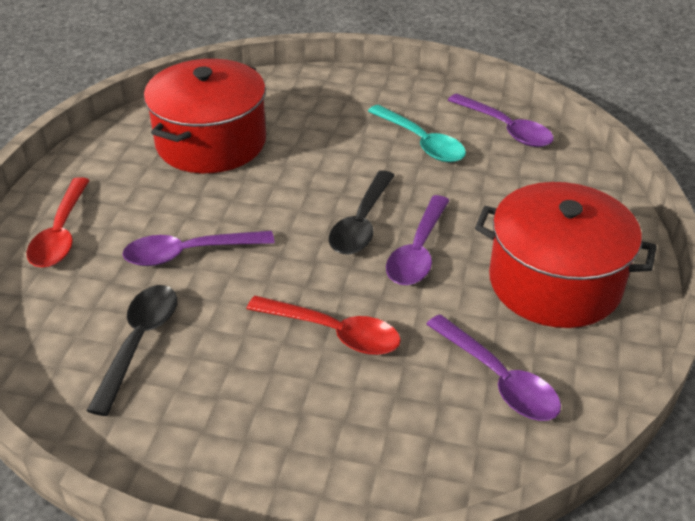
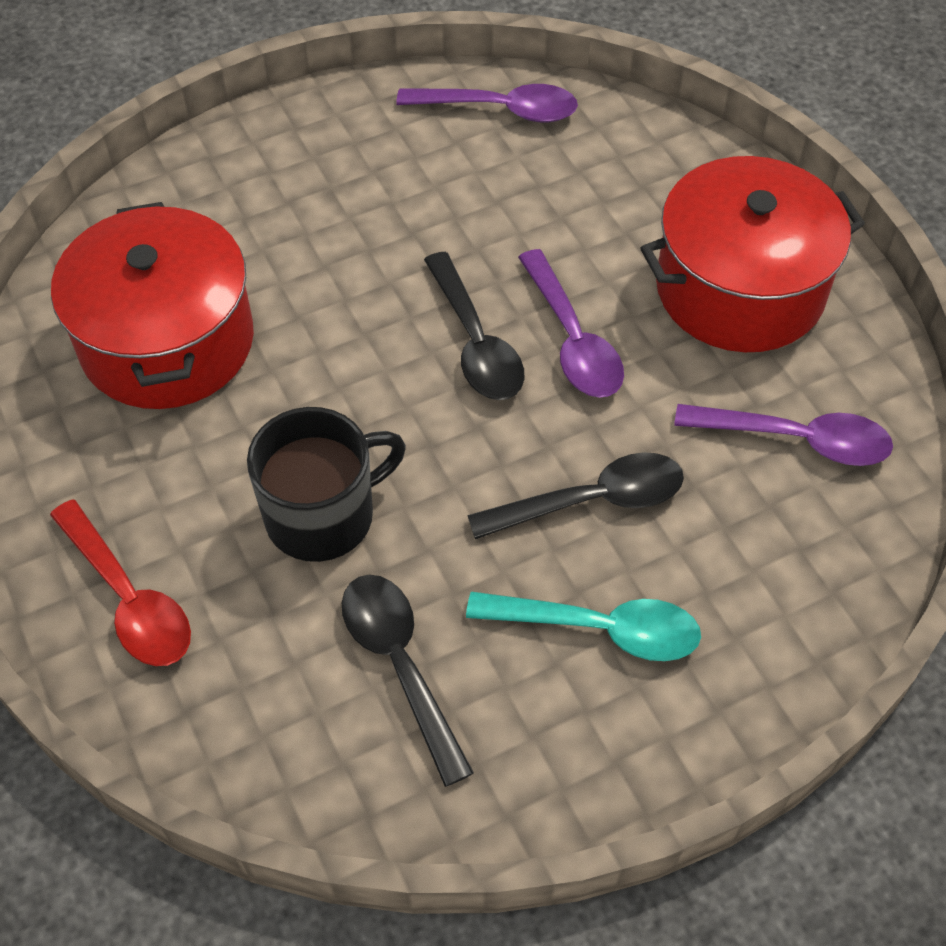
camera: 40 degrees left, 15 degrees up
(188, 253) = (323, 515): purple spoon -> black mug
(334, 333) = (592, 500): red spoon -> black spoon
(421, 142) = (426, 186): turquoise spoon -> turquoise spoon (599, 629)

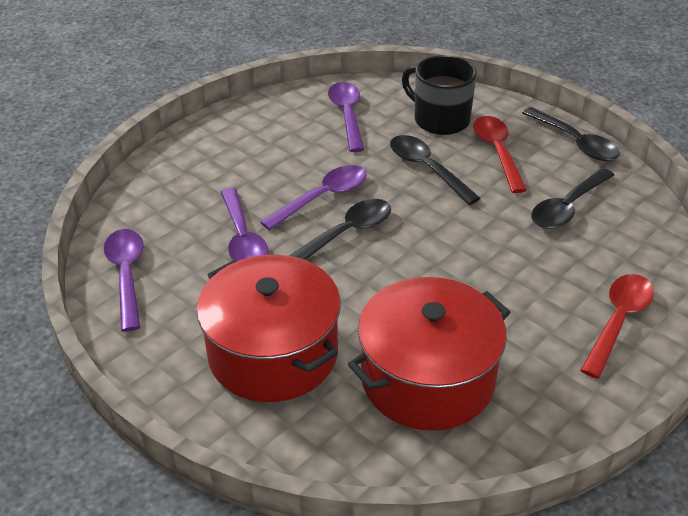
camera: 110 degrees left, 15 degrees down
(323, 515) = (505, 260): black mug -> black mug (440, 120)
(519, 230) = (243, 238): none -> purple spoon
(579, 782) = (575, 142): none -> black spoon
(599, 629) = (497, 152): turquoise spoon -> red spoon
(740, 288) = (252, 147): red pot -> red pot (273, 353)

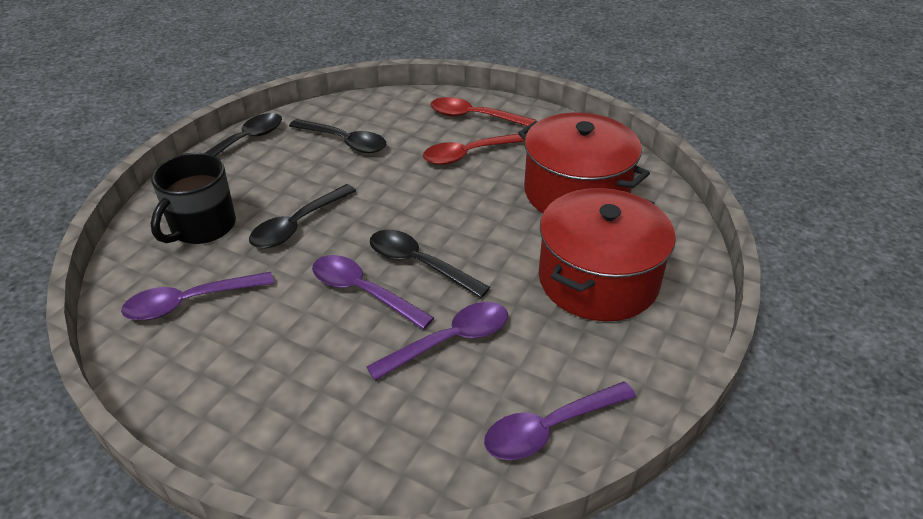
camera: 105 degrees left, 0 degrees up
(497, 152) = (263, 184): red spoon -> red spoon (469, 154)

